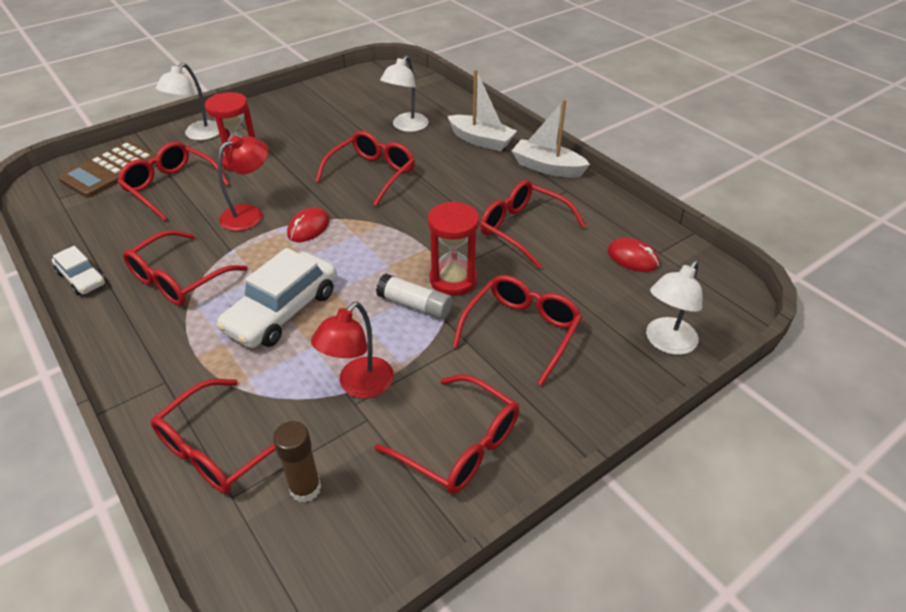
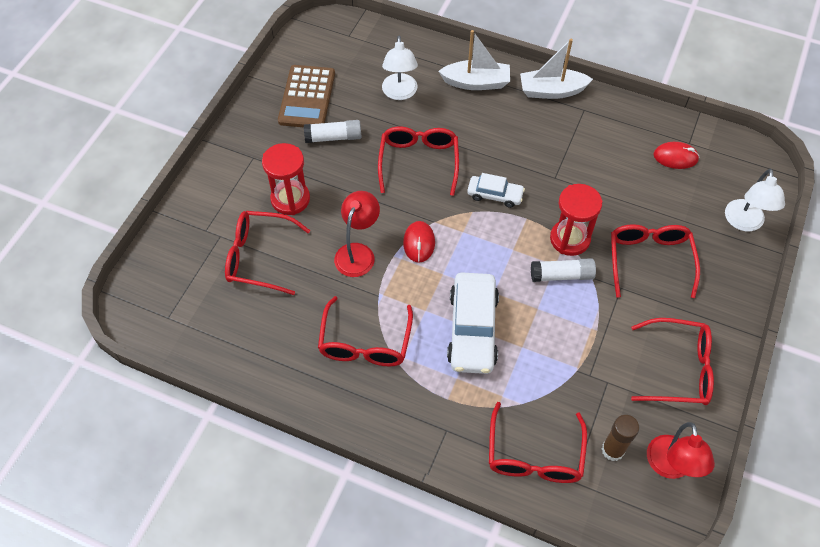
camera: 30 degrees left, 15 degrees up
(82, 278) = (285, 382): white car -> white car (495, 195)
(110, 170) = (181, 265): brown calculator -> brown calculator (307, 97)
(198, 135) = (219, 186): white lamp -> none
(320, 135) = (333, 137): none -> white glue stick
(359, 386) = (581, 360): red lamp -> red lamp (670, 467)
(523, 229) = (582, 166): red glasses -> none

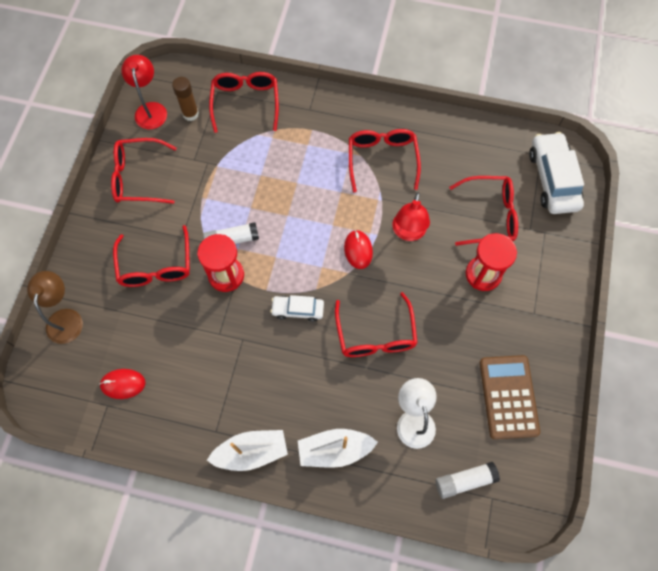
camera: 170 degrees right, 10 degrees up
(333, 137) = (465, 350): white glue stick -> white glue stick (465, 480)
(472, 329) = (301, 183): white car -> white car (552, 179)
(744, 223) = (65, 318): white lamp -> brown lamp

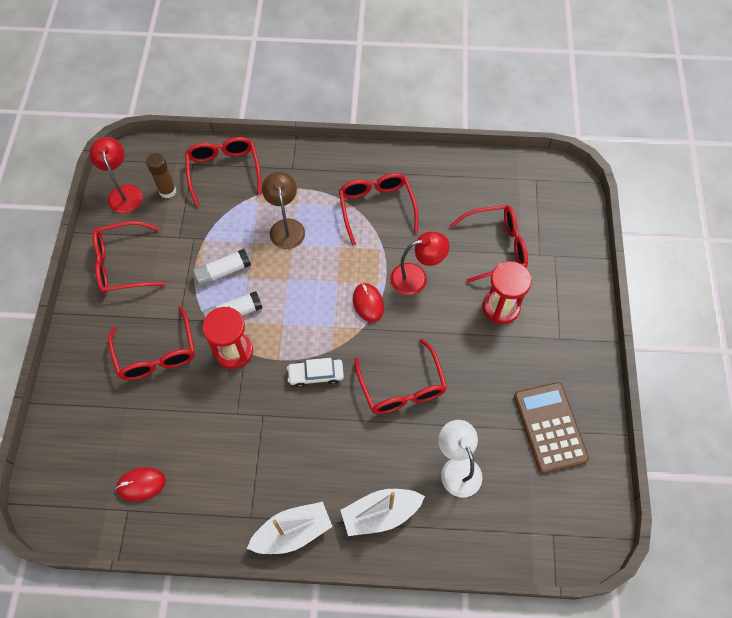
camera: 10 degrees left, 5 degrees down
(65, 318) = (66, 425): brown lamp -> brown lamp (286, 227)
(408, 232) = (416, 277): red lamp -> red lamp turned 105 degrees counterclockwise
(465, 480) = (521, 521): white glue stick -> white glue stick (223, 272)
(552, 179) = (552, 201): white car -> none

